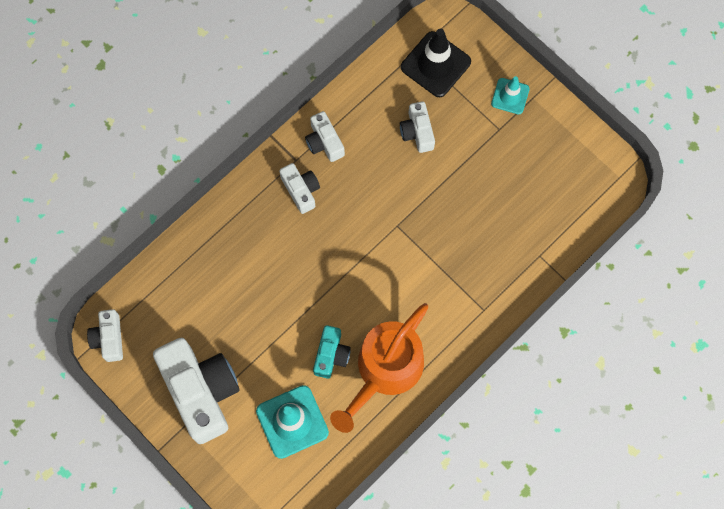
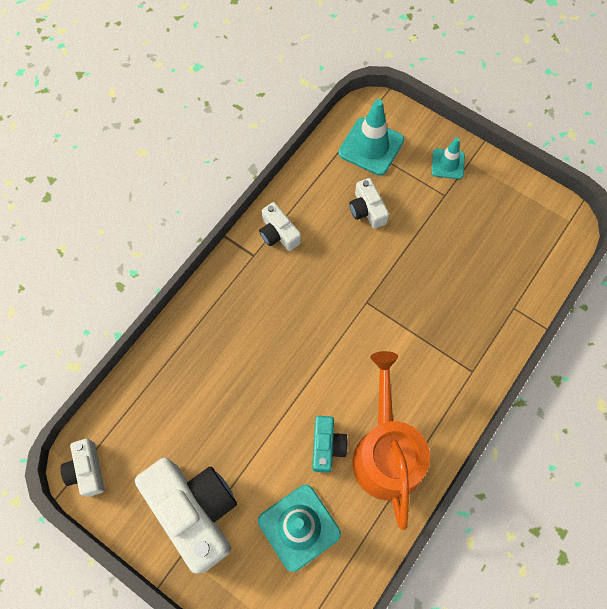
camera: 10 degrees left, 5 degrees down
(301, 190) = (264, 283): white camera -> none
(385, 370) = (386, 452): orange watering can -> orange watering can turned 150 degrees clockwise
(435, 64) = (371, 146): black traffic cone -> turquoise traffic cone

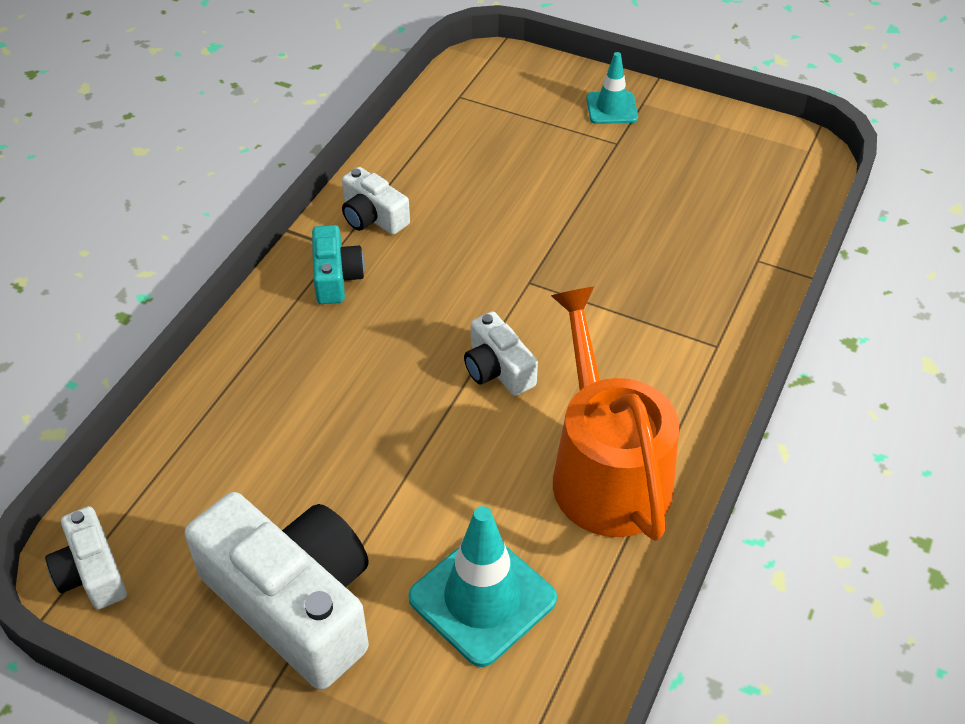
camera: 10 degrees left, 20 degrees down
(326, 446) = (505, 476): turquoise camera -> turquoise camera (336, 277)
(367, 210) = (504, 173): white camera -> white camera (498, 369)
(371, 146) = (493, 102): turquoise traffic cone -> none

